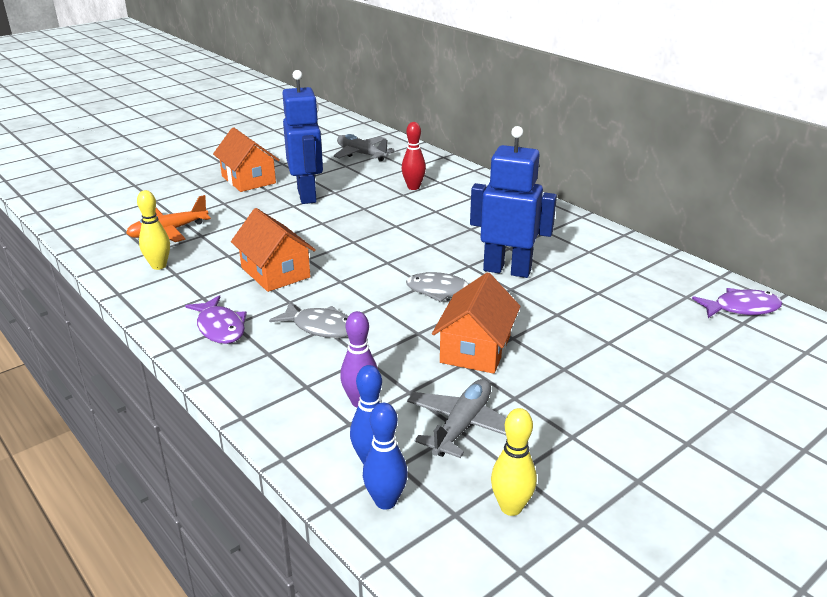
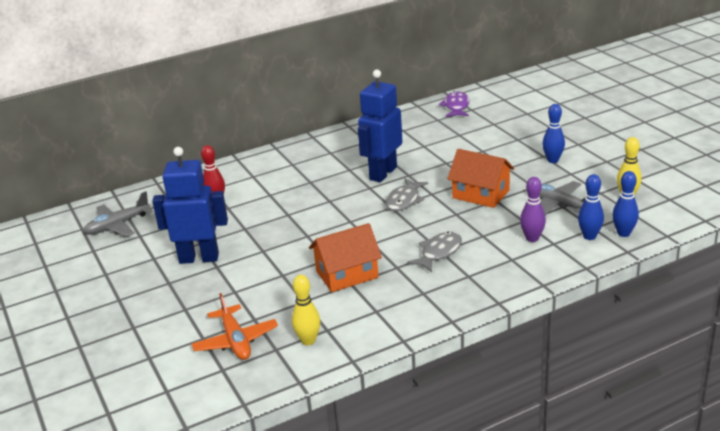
camera: 75 degrees left, 0 degrees up
(220, 327) = (427, 299): purple fish -> none
(248, 180) = (135, 295): orange house -> none
(610, 414) = (553, 160): none -> blue bowling pin

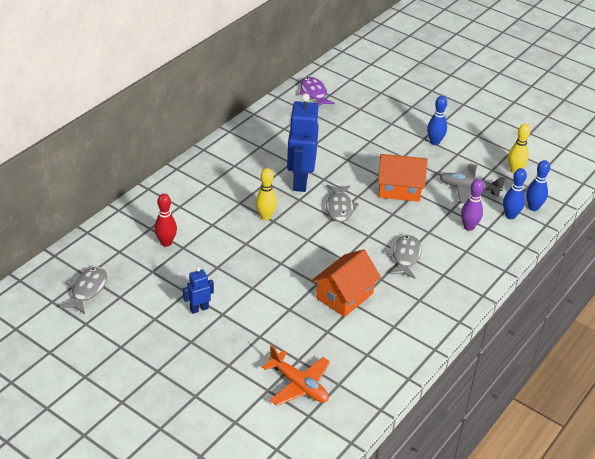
camera: 30 degrees left, 10 degrees up
(117, 225) = (87, 290): grey plane -> grey fish
(199, 258) = (199, 309): blue robot -> blue robot, size x0.48
(308, 340) = (359, 369): yellow bowling pin -> yellow bowling pin (265, 216)

